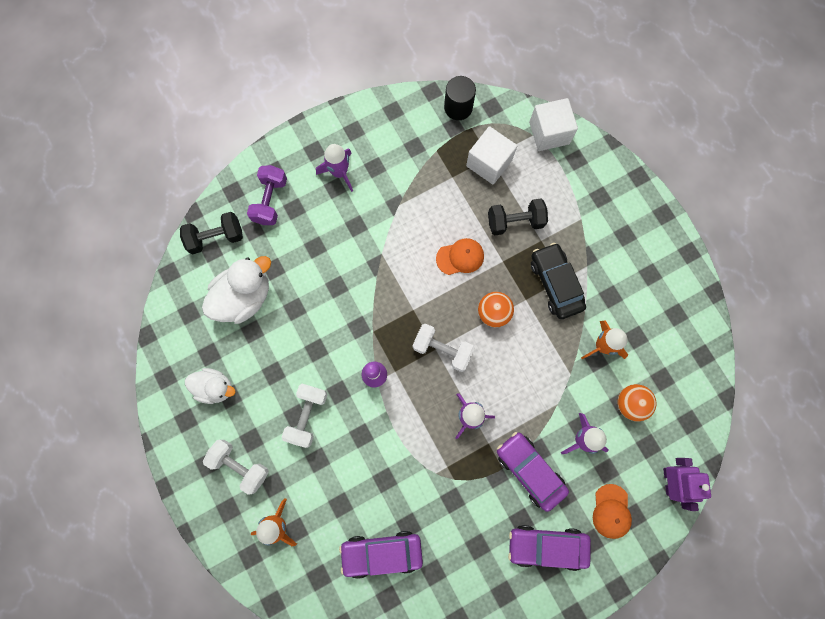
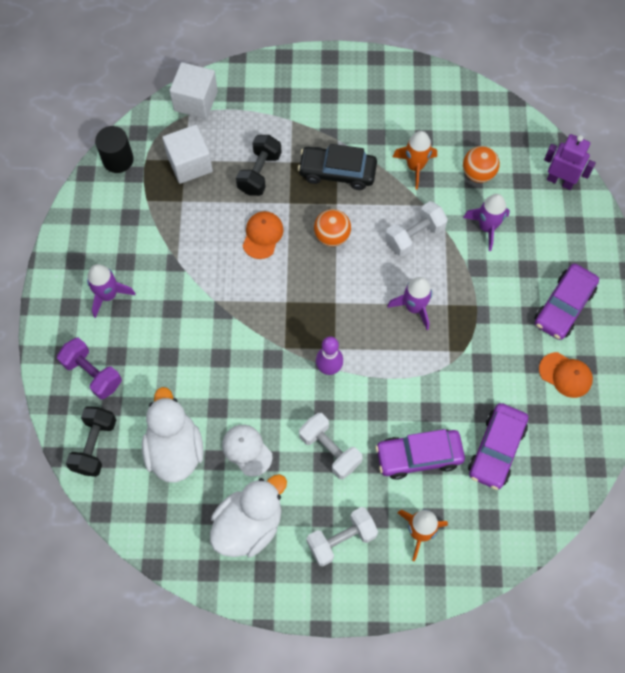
camera: 60 degrees left, 10 degrees down
(215, 387) = (249, 524): white duck -> white duck, size x1.57
(272, 351) = (247, 450): none -> white cap
(442, 350) = (339, 297): white dumbbell -> white dumbbell (414, 236)
(529, 470) = (491, 284): purple car -> purple car (419, 456)
(611, 511) = (561, 239): orange cap -> orange cap (565, 375)

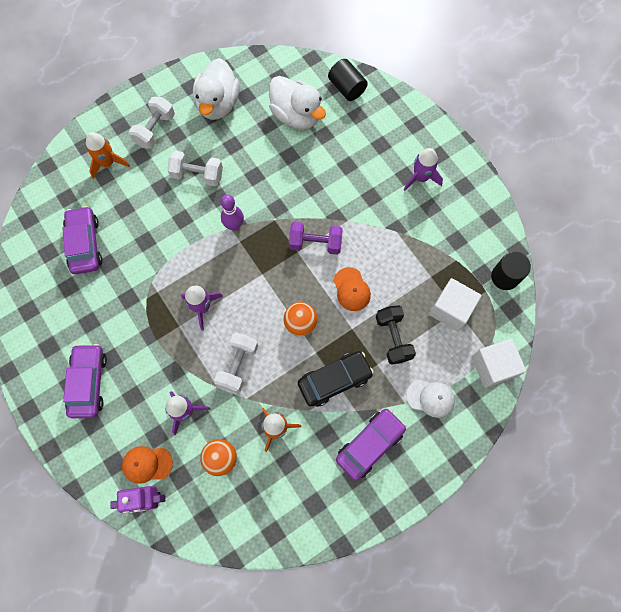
camera: 145 degrees right, 5 degrees up
(92, 374) = (385, 125): purple dumbbell -> purple dumbbell (315, 243)
(95, 445) = (347, 88): black dumbbell -> black cylinder
(247, 450) = (251, 142): white cap -> white cap (430, 398)
(419, 456) = (136, 207): purple car -> purple car (369, 444)
(565, 375) = (61, 328): orange cap -> orange cap (147, 464)

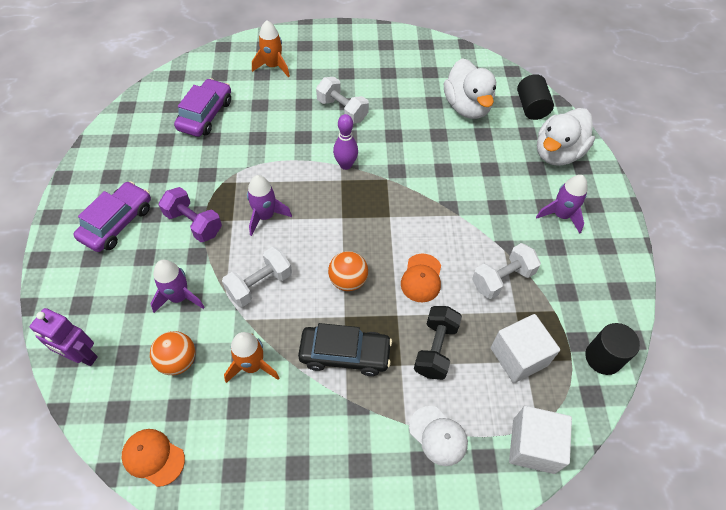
camera: 30 degrees right, 15 degrees down
(147, 464) = (107, 323): orange cap -> orange cap (153, 457)
(155, 130) = (331, 61): white dumbbell -> white dumbbell (502, 279)
(218, 104) = (400, 67): white duck -> white duck (557, 153)
(315, 243) = (413, 218): purple dumbbell -> purple dumbbell (194, 223)
(369, 444) = (337, 443): purple car -> none

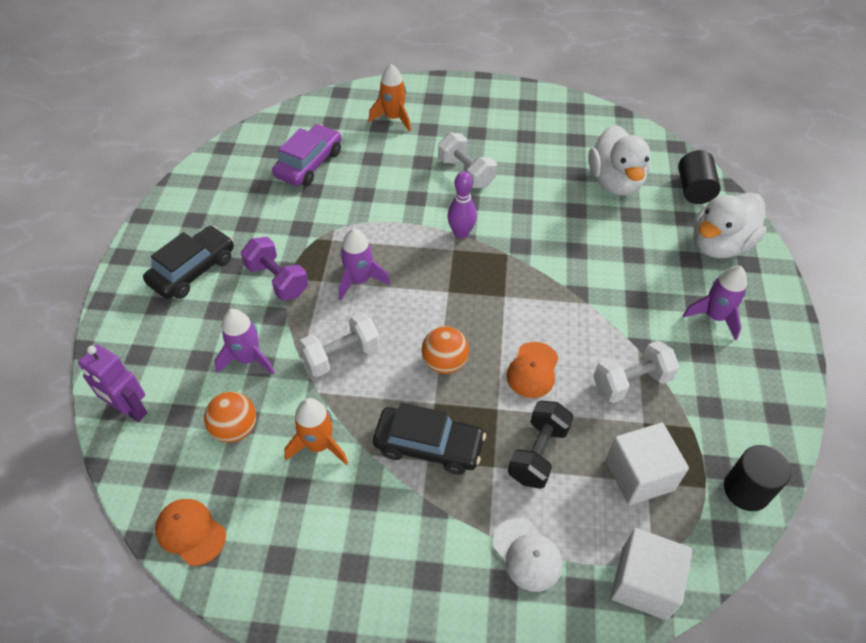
camera: 10 degrees right, 5 degrees down
(117, 223) = (193, 270): purple car -> black car

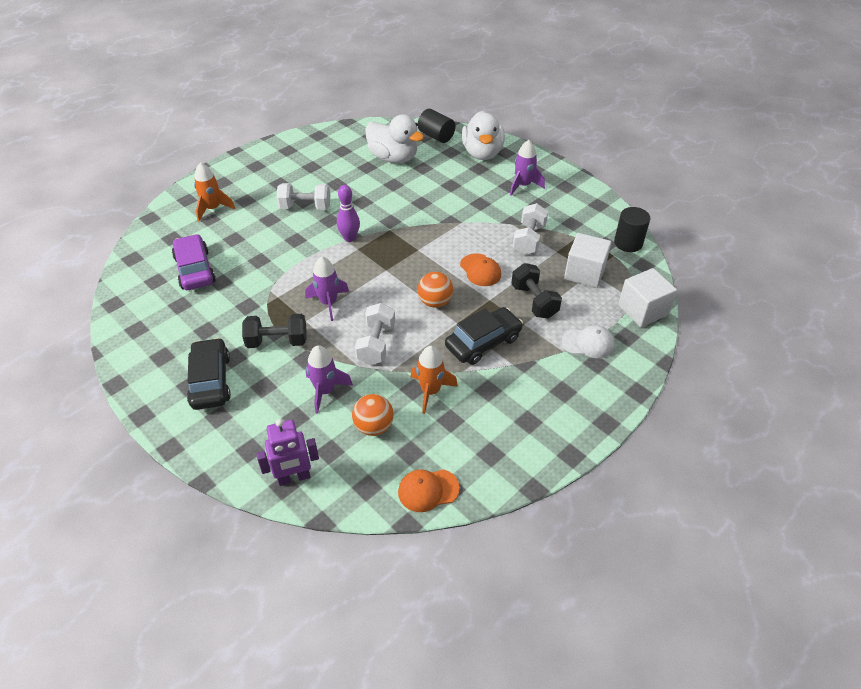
camera: 50 degrees left, 5 degrees down
(277, 280) = (277, 341): purple dumbbell -> black dumbbell

